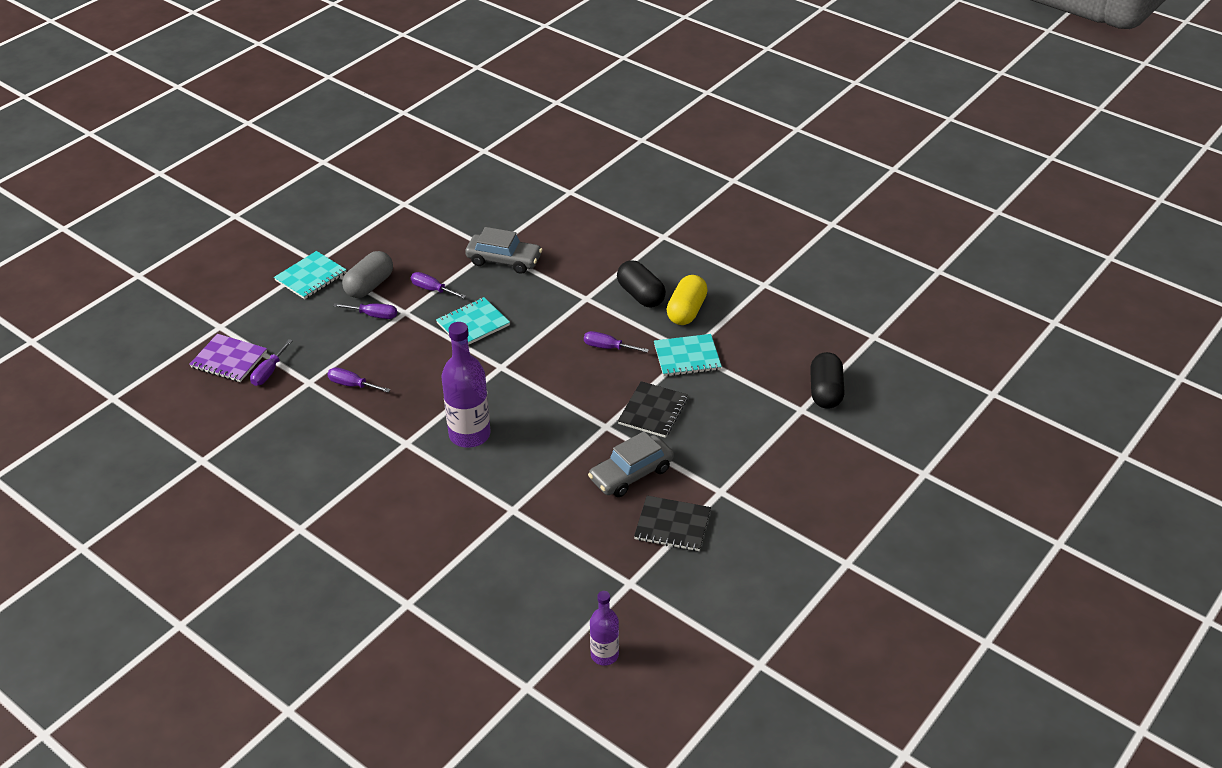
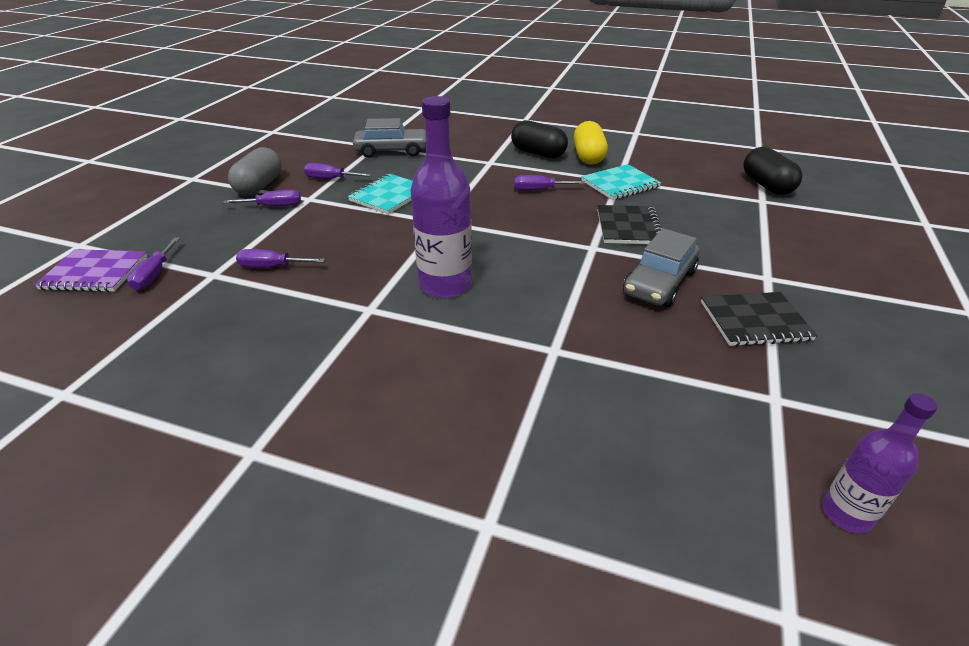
camera: 20 degrees left, 5 degrees down
(311, 277) = (188, 189): turquoise notebook -> none

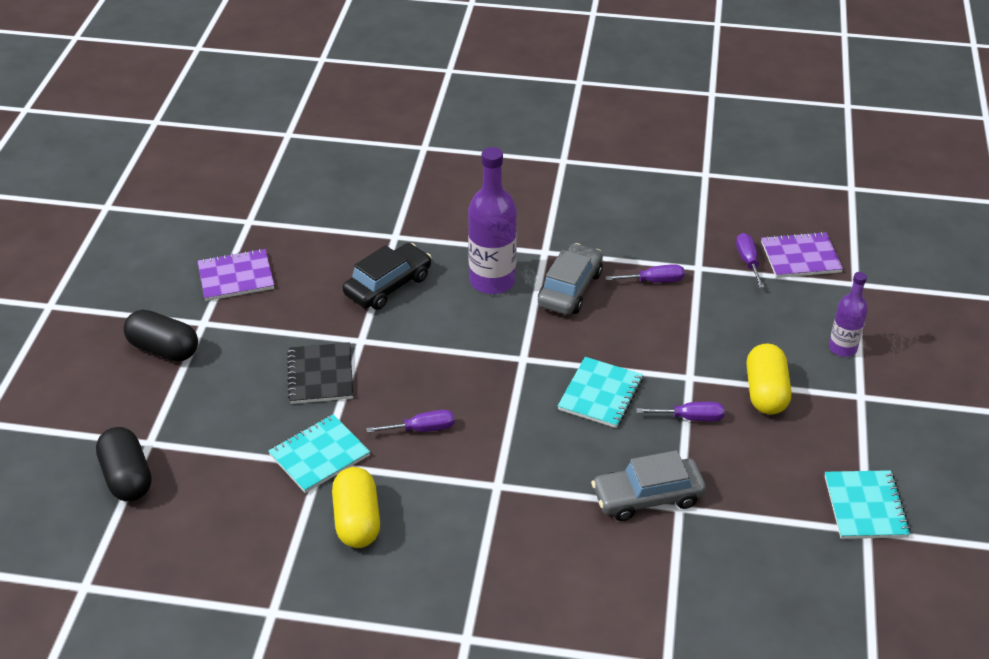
camera: 170 degrees right, 5 degrees up
(259, 186) = (765, 392): grey capsule -> yellow capsule
(261, 138) = (865, 506): none -> turquoise notebook
(274, 206) = (718, 359): purple screwdriver -> none
(538, 153) = (432, 520): black capsule -> black capsule (164, 349)
(565, 292) = (388, 285): none -> black car
(659, 282) = (304, 305): grey car -> grey car (570, 289)
(754, 321) = (236, 277): black notebook -> purple notebook
(846, 514) = (240, 170): purple bottle -> purple bottle (842, 348)

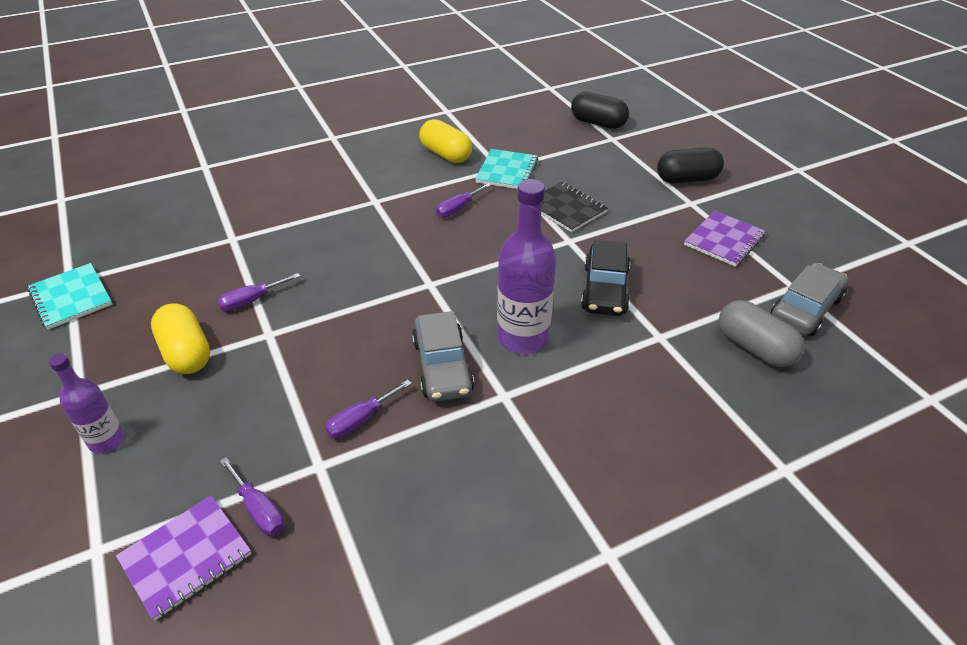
camera: 145 degrees right, 0 degrees up
(343, 202) = (754, 348): none -> grey capsule
(600, 394) = (342, 285): turquoise notebook -> none
(647, 497) = (260, 235): grey car -> grey car (805, 309)

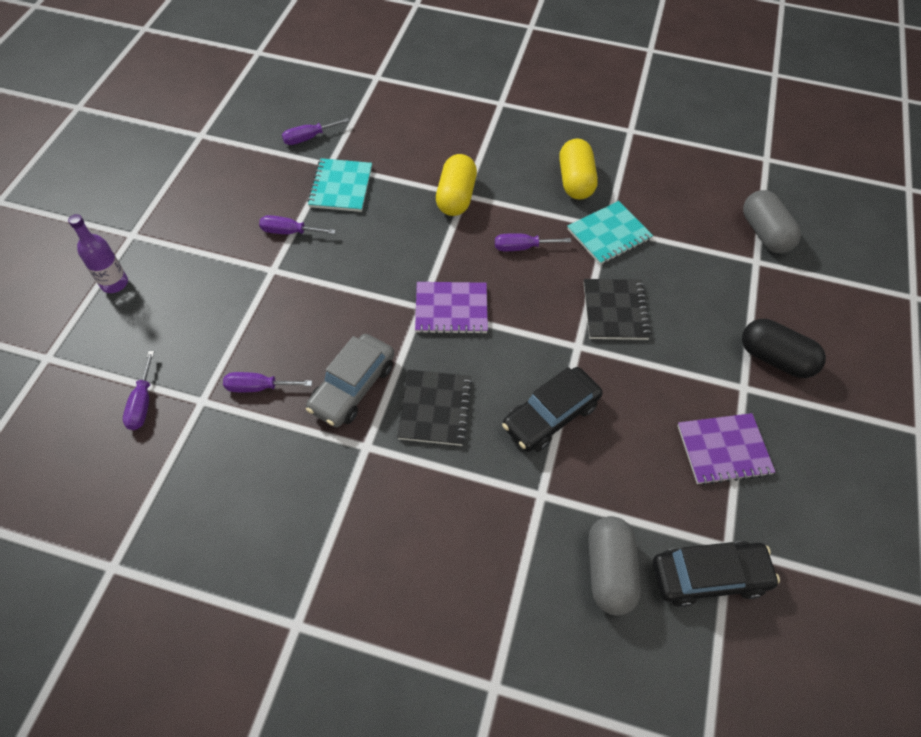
camera: 40 degrees right, 15 degrees up
(71, 298) = (190, 150): turquoise notebook -> turquoise notebook (341, 187)
(186, 353) = (212, 247): yellow capsule -> yellow capsule (456, 197)
(186, 557) = (80, 402): purple notebook -> purple notebook (451, 309)
(189, 232) = (309, 138): none -> purple screwdriver
(523, 337) = (435, 408): purple bottle -> black notebook
(598, 123) = (764, 233): black capsule -> grey capsule
(805, 309) = (708, 576): grey car -> black car

